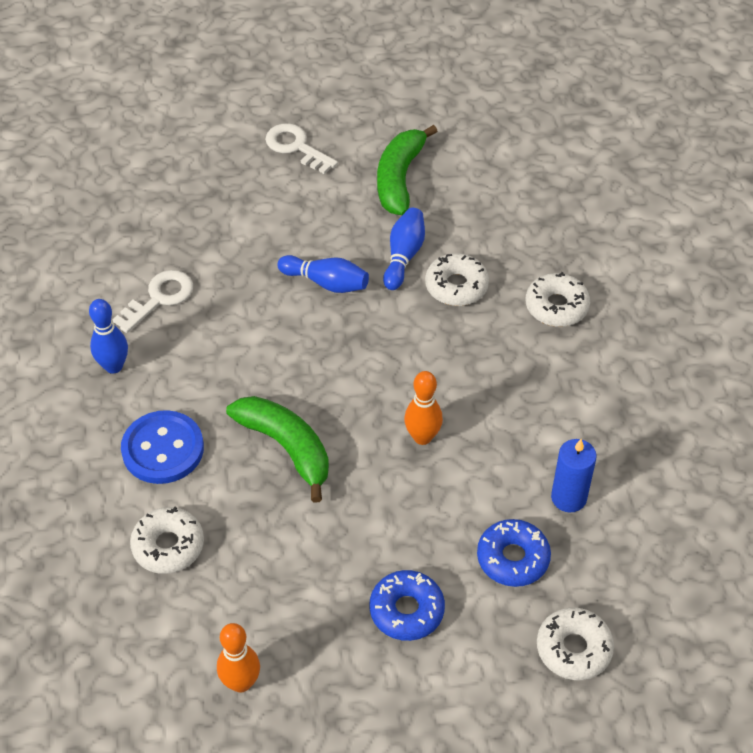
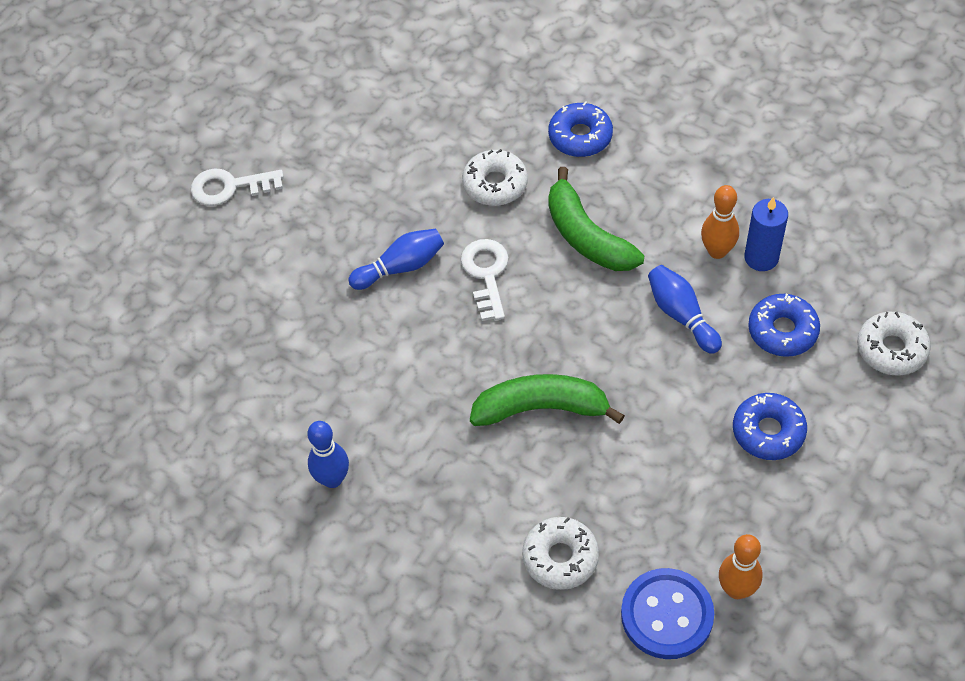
camera: 45 degrees left, 5 degrees up
(159, 298) = (292, 397): white key -> white key (486, 274)
(163, 449) = (458, 498): blue button -> blue button (667, 615)
(400, 178) = (344, 142): green banana -> green banana (586, 236)
(404, 256) = (428, 196): blue bowling pin -> blue bowling pin (681, 315)
(422, 437) = (619, 310): orange bowling pin -> orange bowling pin (717, 251)
(556, 306) = (580, 136): white donut -> blue donut

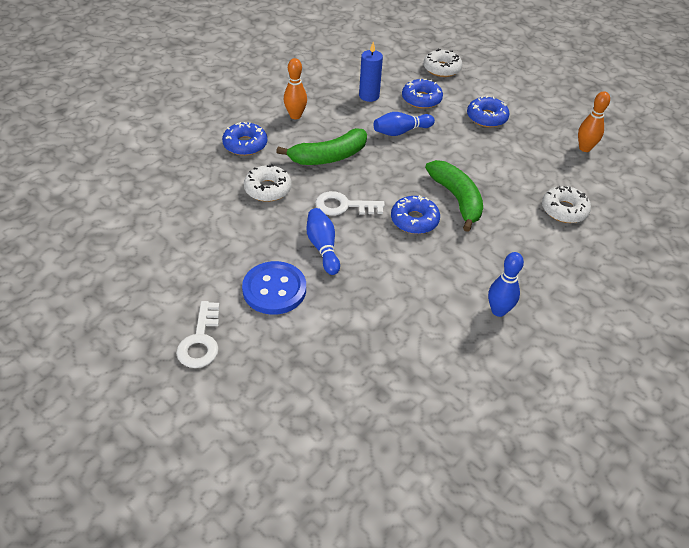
camera: 85 degrees left, 10 degrees down
(480, 361) = (414, 220): none -> blue donut
(541, 408) = (456, 199): green banana -> green banana turned 150 degrees clockwise
(667, 615) = (601, 176): blue button -> blue button (274, 289)
(717, 251) = (359, 110): orange bowling pin -> orange bowling pin (295, 116)

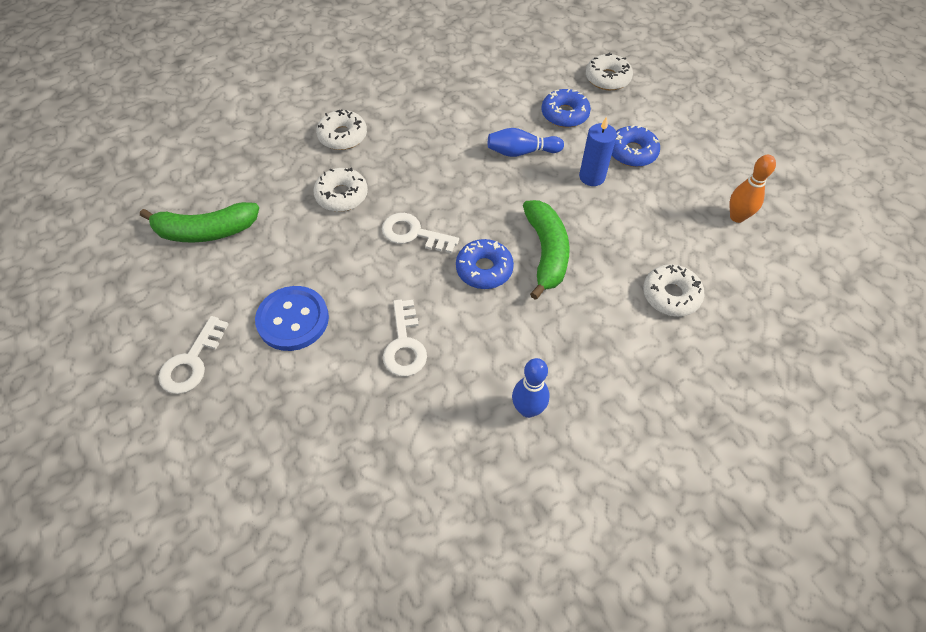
camera: 20 degrees right, 10 degrees up
(245, 144) = (342, 136): blue donut -> white donut
(295, 116) = (412, 110): orange bowling pin -> none
(323, 247) = (367, 280): blue bowling pin -> none
(328, 157) = (425, 168): green banana -> green banana (205, 231)
(369, 96) = (505, 99): blue candle -> blue candle (592, 177)
(378, 287) = (404, 344): none -> white key

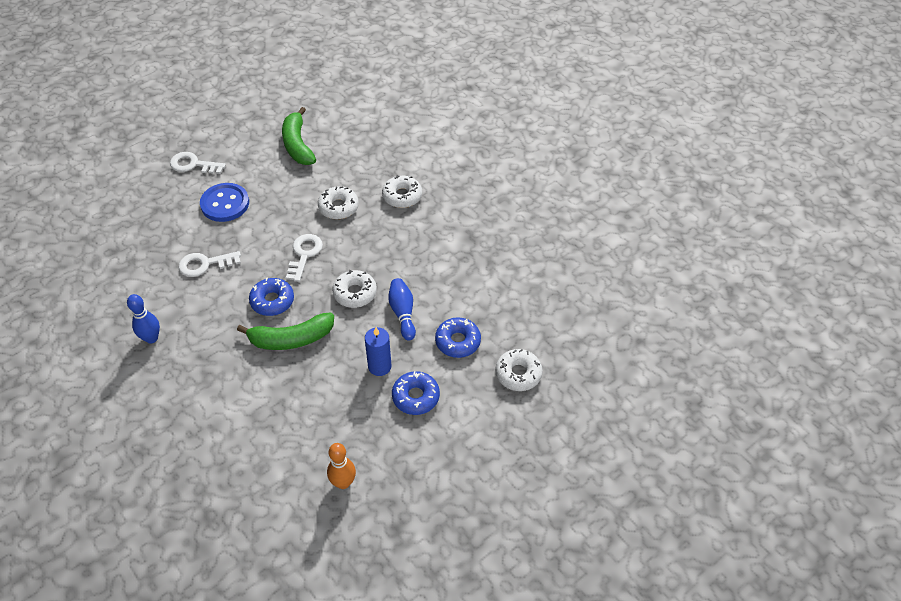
camera: 80 degrees right, 5 degrees down
(671, 295) = (251, 427): white donut -> white donut (355, 293)

